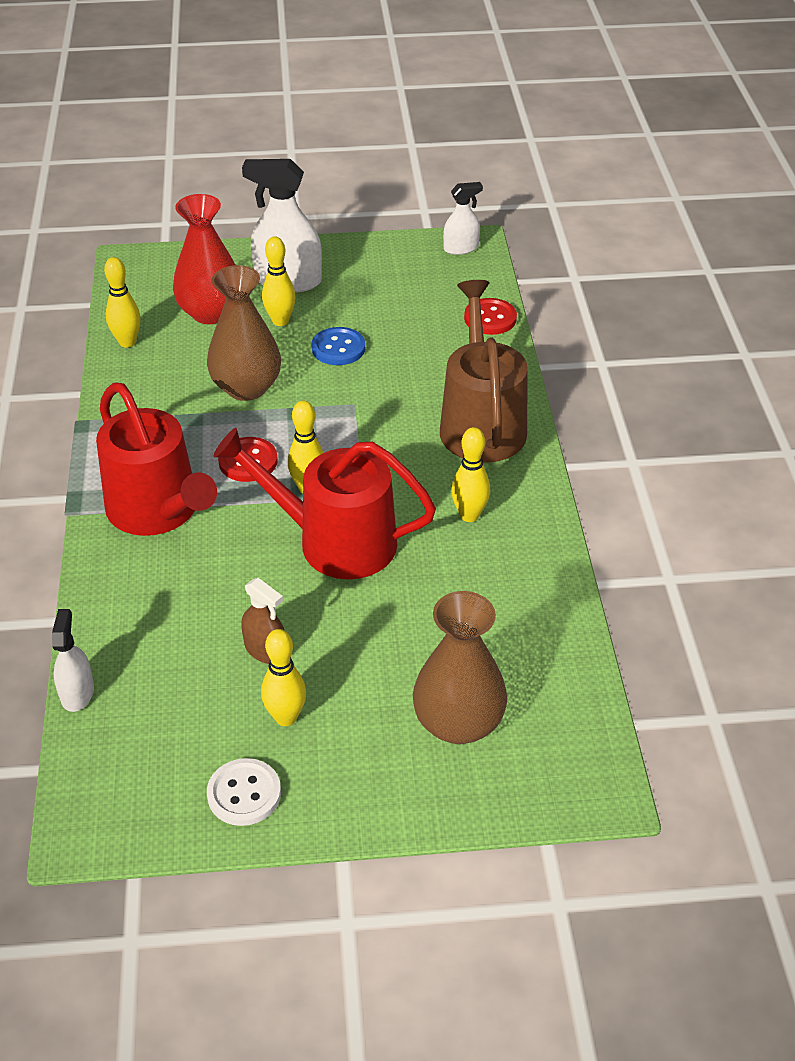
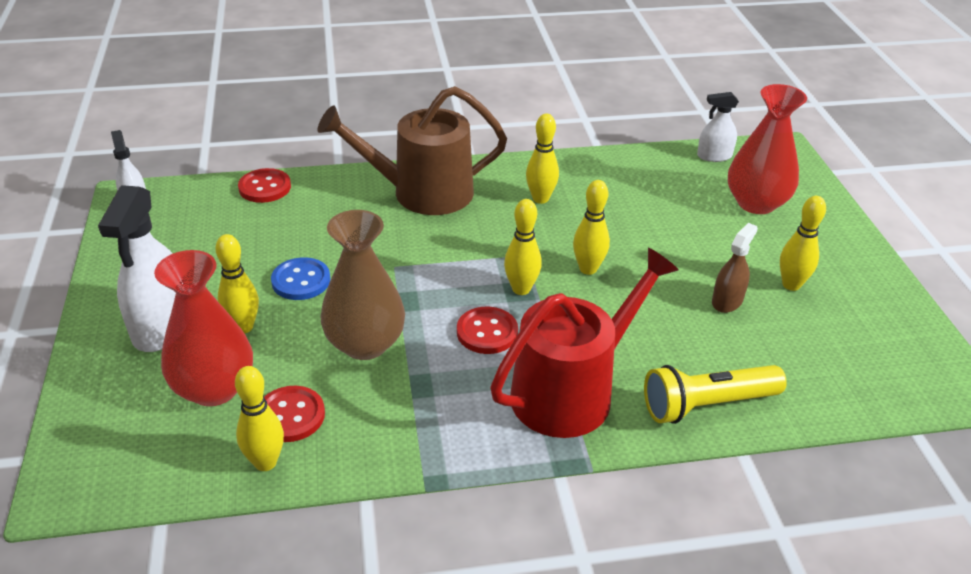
camera: 95 degrees left, 5 degrees down
(77, 692) = (826, 417): white spray bottle -> white spray bottle (714, 156)
(117, 603) = (707, 405): none -> yellow flashlight
(171, 351) = (290, 416): none -> red button
(244, 794) = (873, 301): white button -> none
(335, 541) = (588, 269): red watering can -> yellow bowling pin
(458, 723) = (756, 203): brown vase -> red vase

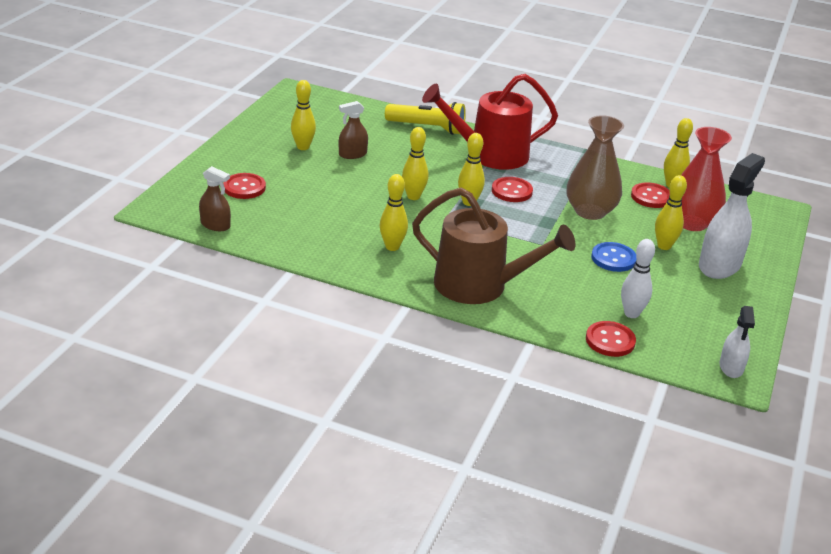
camera: 150 degrees left, 5 degrees down
(253, 221) = (631, 313): none -> white bowling pin
(714, 156) = (215, 225): white spray bottle -> brown spray bottle
(756, 203) = (244, 187): red vase -> red button

